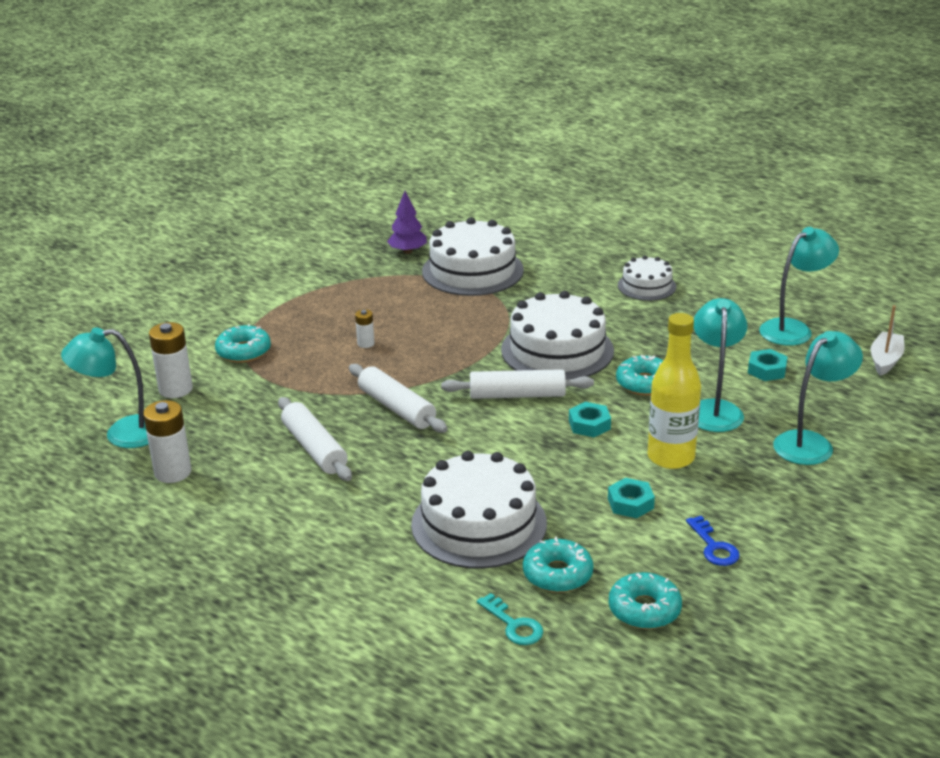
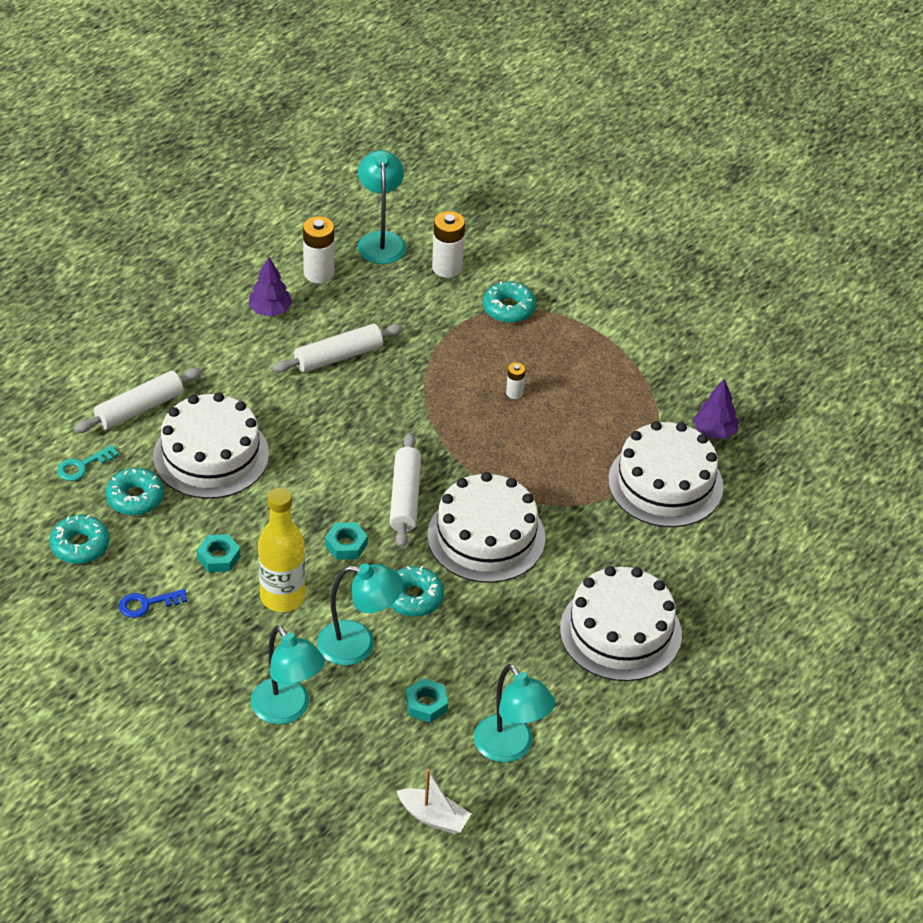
camera: 90 degrees right, 15 degrees up
(235, 502) = (270, 310): none -> purple tree
(397, 408) = (395, 411): white rolling pin -> white rolling pin (139, 409)
(646, 286) = (620, 632): white cake -> white cake, size x1.79

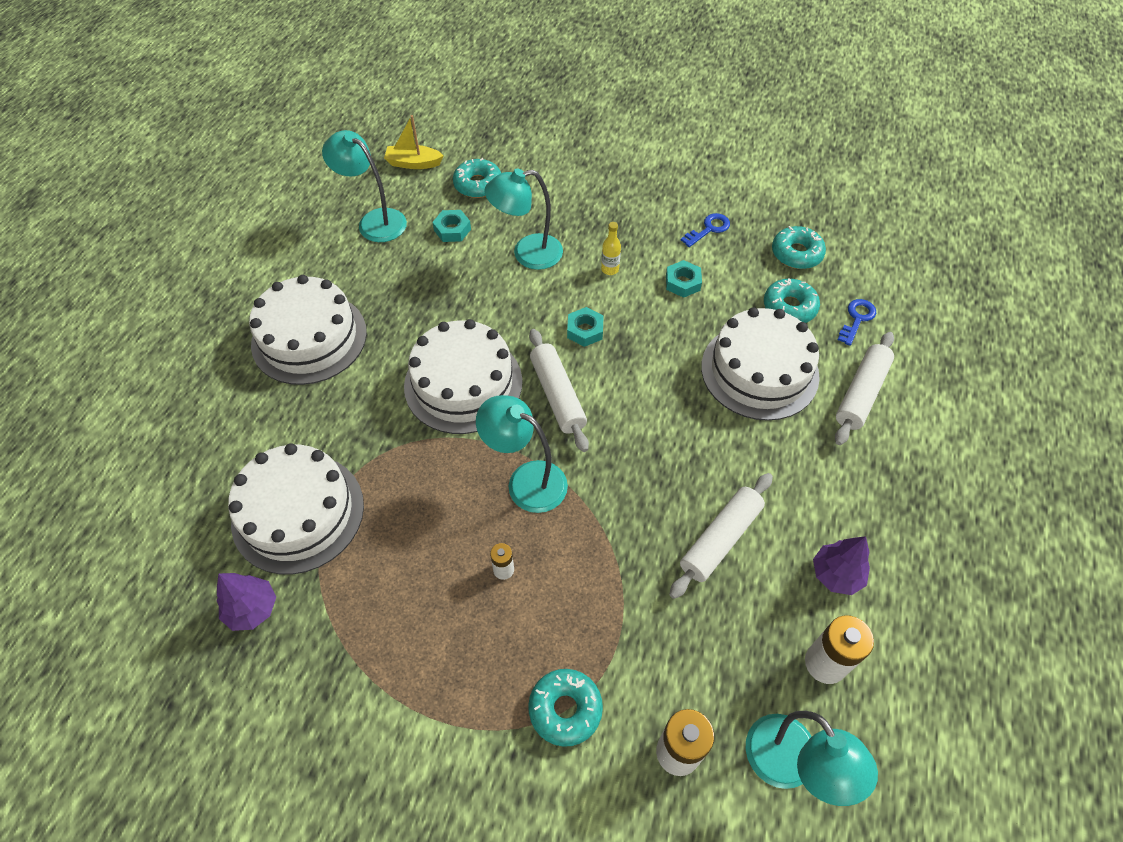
camera: 160 degrees right, 10 degrees up
(82, 466) = (857, 319): turquoise key -> blue key
(282, 597) = (610, 269): yellow bottle -> yellow bottle, size x0.45
(287, 710) = (553, 194): turquoise lamp -> turquoise lamp (526, 480)
(413, 597) = (502, 305): turquoise donut -> turquoise donut (478, 184)
(433, 817) = (413, 163): white boat -> yellow boat

